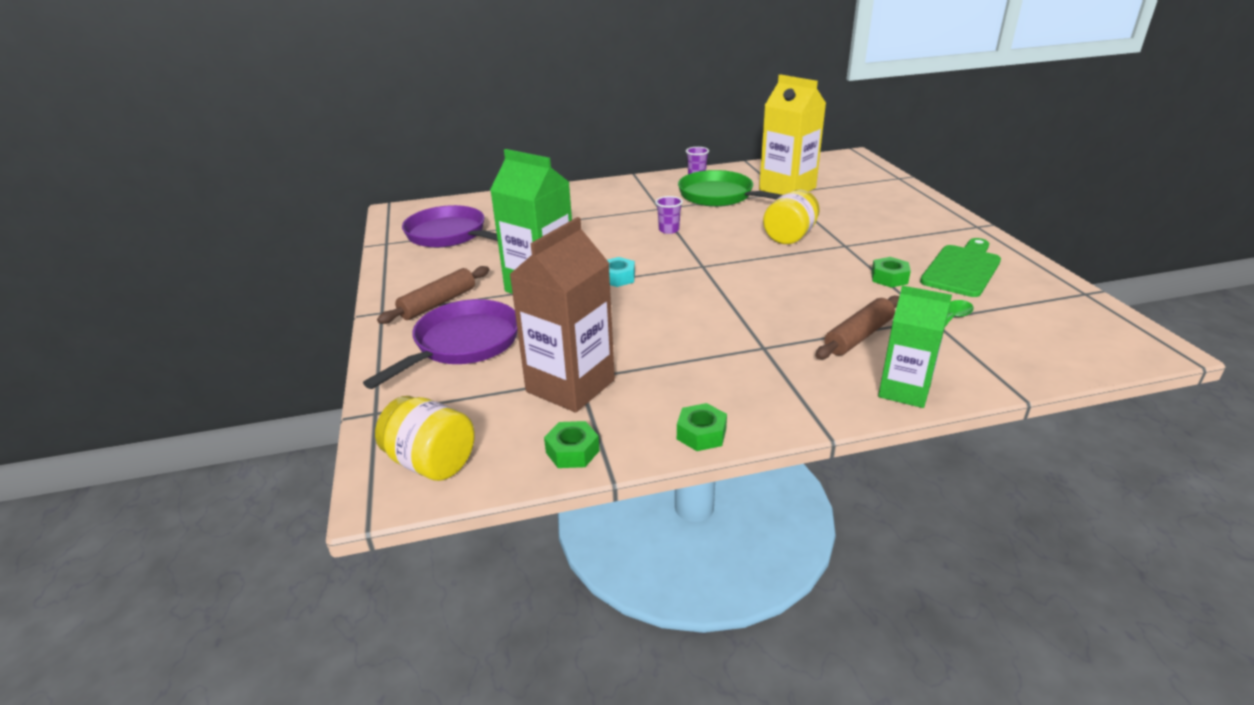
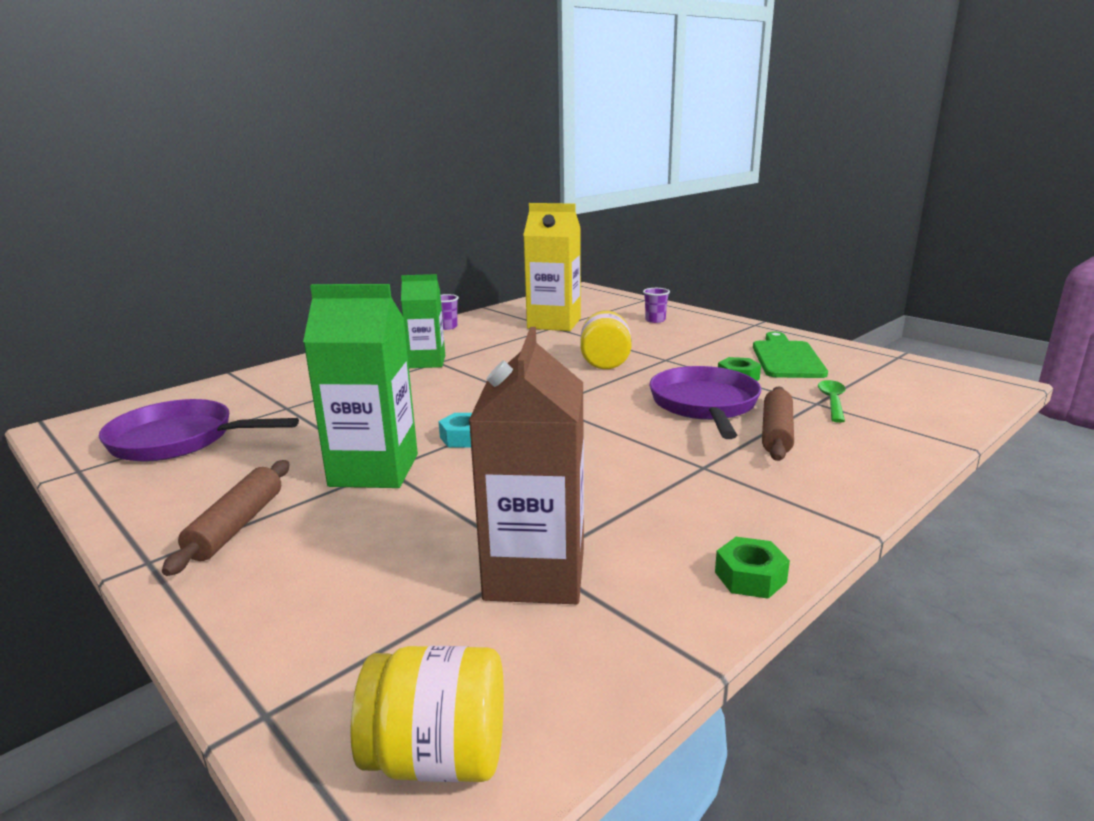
camera: 30 degrees left, 10 degrees down
(463, 344) = (327, 568): purple pan -> purple pan (705, 405)
(572, 451) = (627, 656): green nut -> none
(669, 230) = (471, 379): purple cup -> purple cup (655, 320)
(720, 196) = (493, 340): green pan -> none
(904, 391) = (876, 470): green carton -> green carton (427, 362)

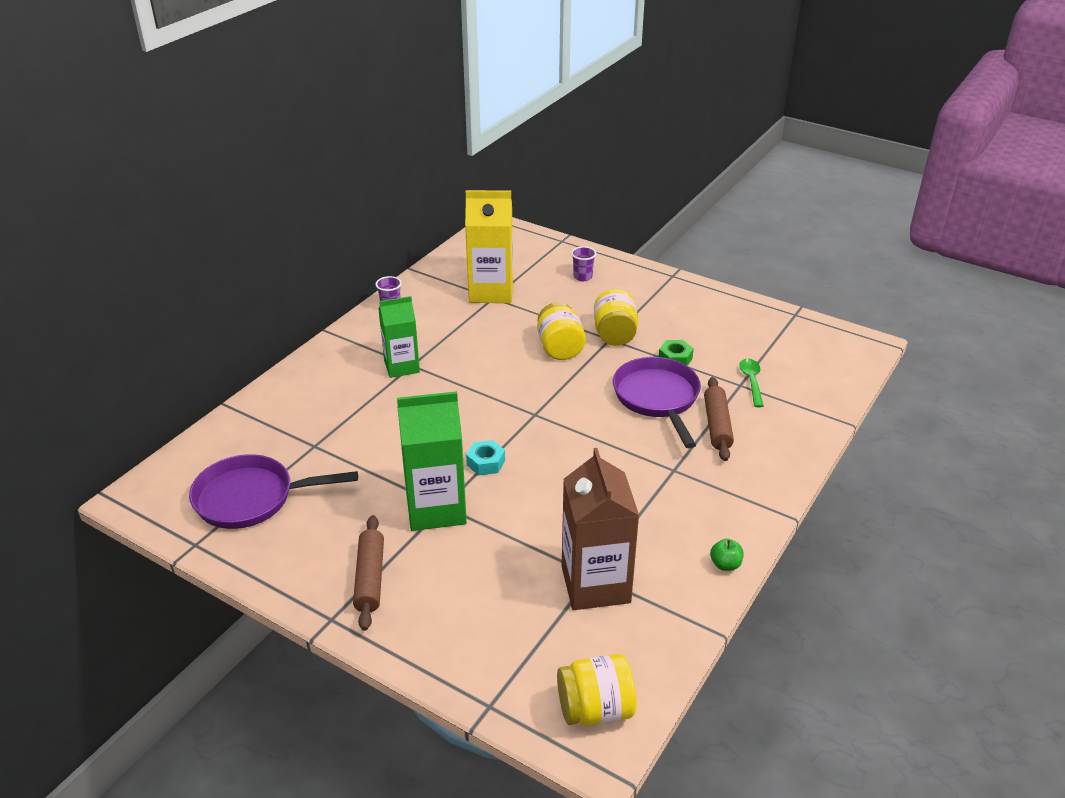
camera: 15 degrees left, 15 degrees up
(672, 357) = (615, 335): none -> yellow jar
(750, 577) = (725, 564): green nut -> green apple
(786, 358) = (708, 326): green cutting board -> none

